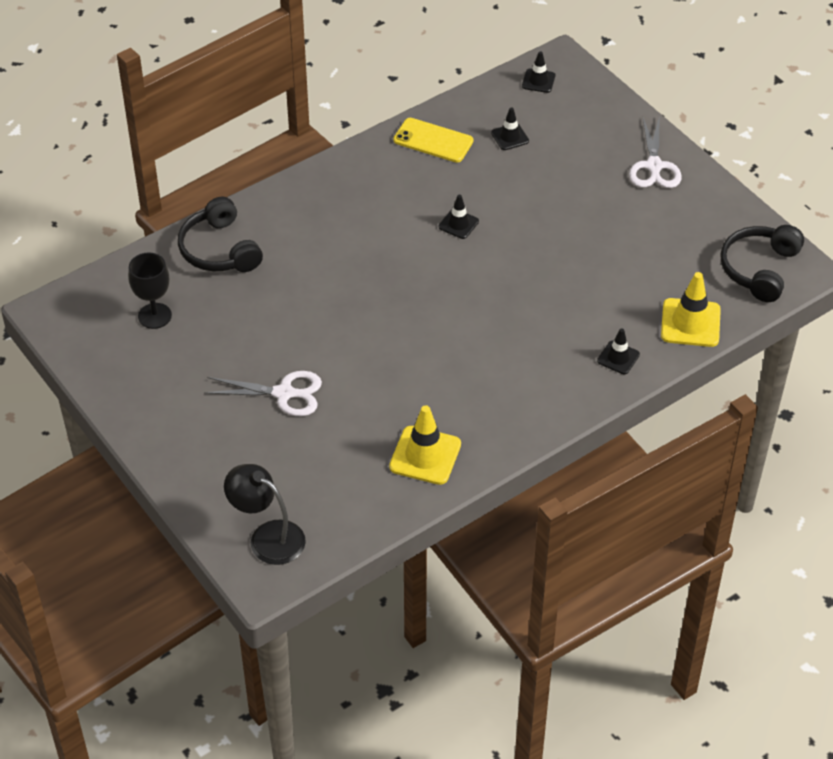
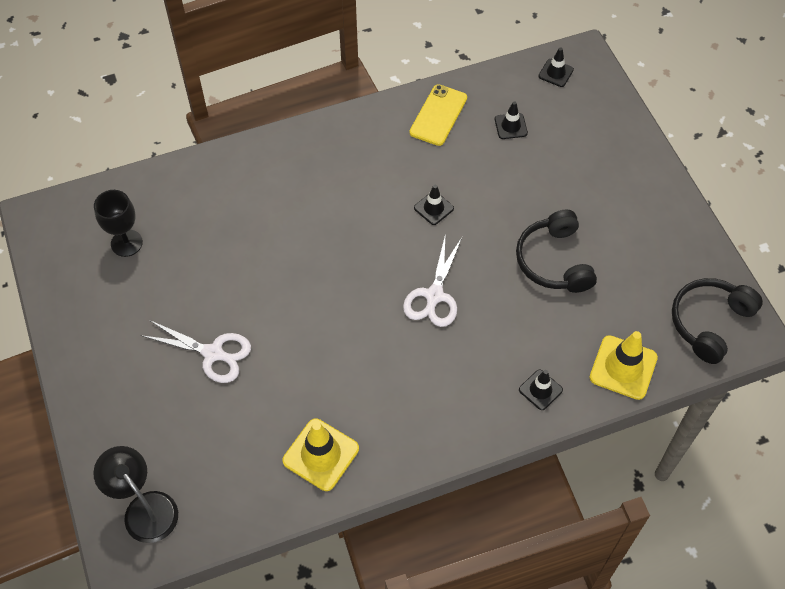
camera: 15 degrees right, 10 degrees up
(219, 250) = (207, 187): black headphones -> black headphones (554, 261)
(433, 141) = (438, 115): yellow phone -> yellow phone turned 75 degrees clockwise
(654, 166) = (638, 186): white scissors -> white scissors (434, 296)

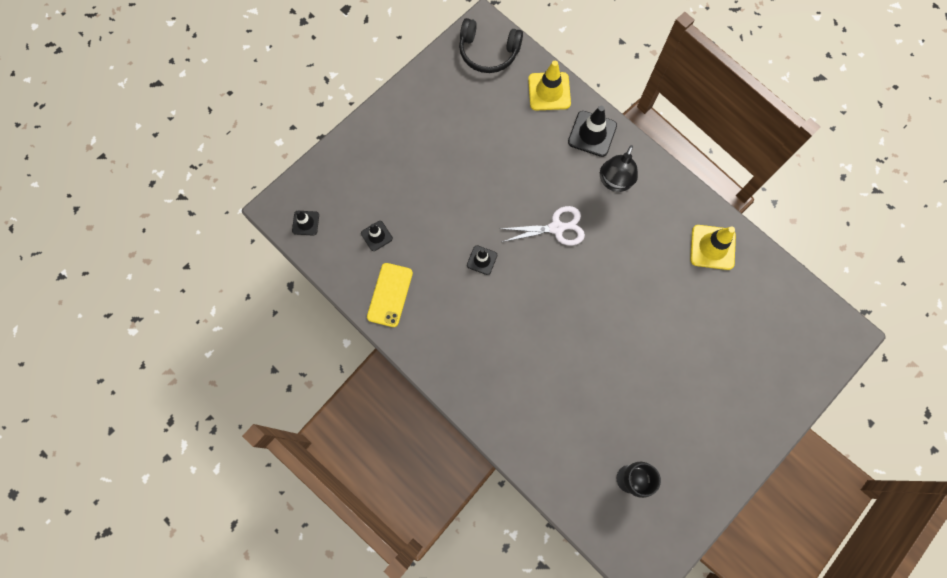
camera: 115 degrees left, 15 degrees up
(144, 508) = (812, 340): black lamp -> black lamp (614, 182)
(213, 353) = (683, 357): white scissors -> none
(438, 115) = (390, 295): yellow phone -> yellow phone turned 75 degrees counterclockwise
(540, 390) = (592, 134): black traffic cone -> black traffic cone, size x1.71
(554, 261) = (487, 161): black headphones -> none

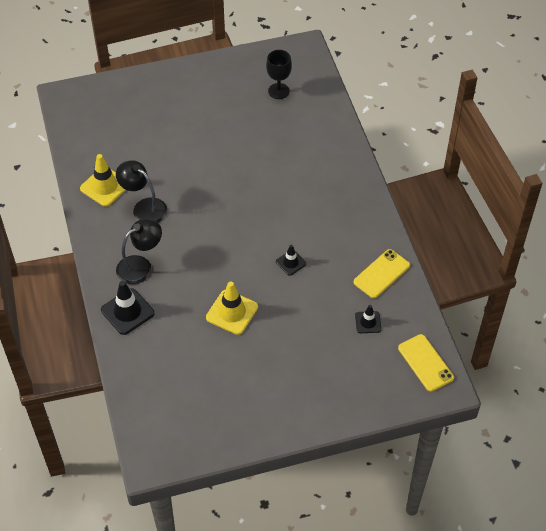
camera: 150 degrees left, 20 degrees down
(305, 223) = (425, 363): black traffic cone -> yellow phone
(488, 52) = (164, 432): black headphones -> none
(549, 91) = (135, 366): yellow traffic cone -> yellow traffic cone (232, 312)
(557, 228) = (213, 256): white scissors -> none
(658, 245) = (144, 207): none -> black lamp

